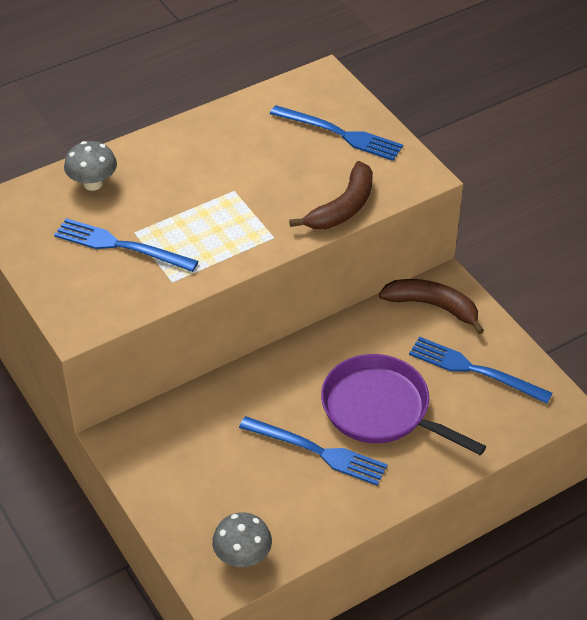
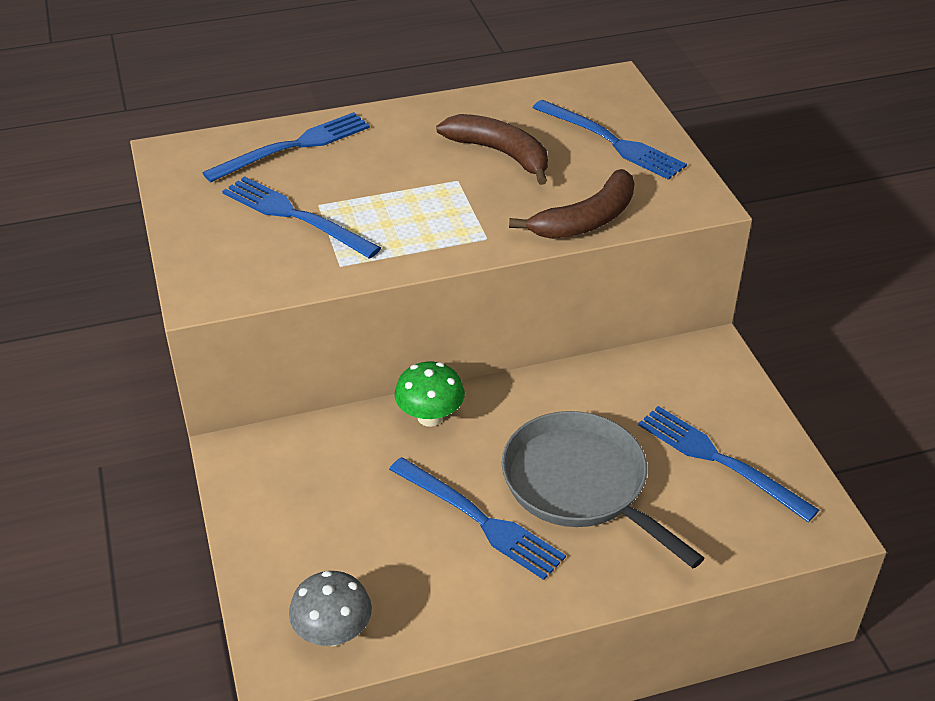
camera: 15 degrees right, 5 degrees down
(93, 183) = (293, 147): grey mushroom -> blue fork
(254, 380) = (430, 417): none -> green mushroom
(381, 409) = (580, 485): purple pan -> grey pan
(433, 306) = (687, 374): brown banana -> brown banana (500, 153)

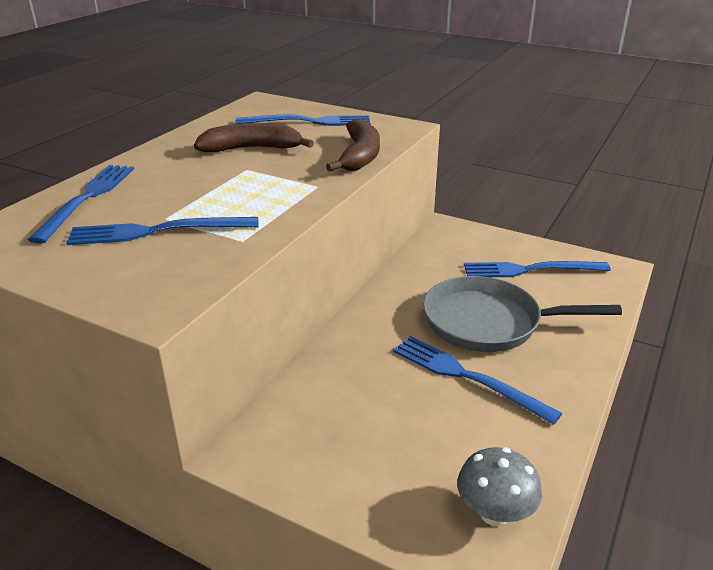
camera: 45 degrees left, 10 degrees down
(430, 417) = (349, 343): green mushroom -> none
(479, 520) = (467, 377): blue fork -> blue fork turned 135 degrees counterclockwise

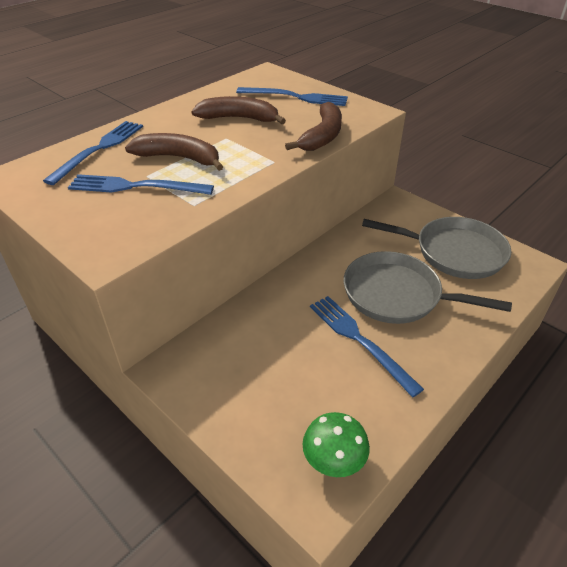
camera: 15 degrees right, 10 degrees up
(198, 196) = (179, 158): none -> brown banana
(494, 513) = (333, 461): grey mushroom -> green mushroom
(530, 270) = (454, 252): blue fork -> grey pan

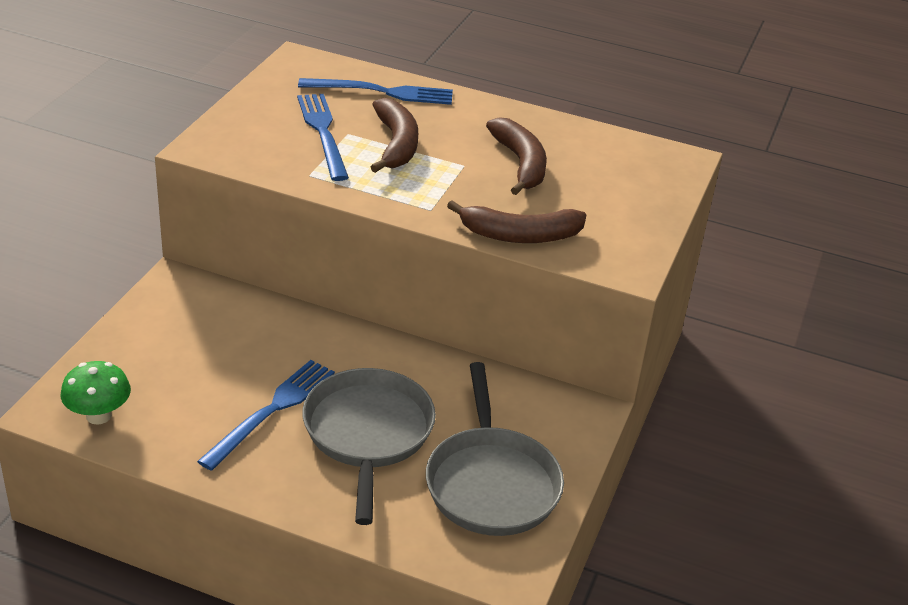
camera: 65 degrees right, 5 degrees down
(295, 97) = (618, 196): blue fork -> none

